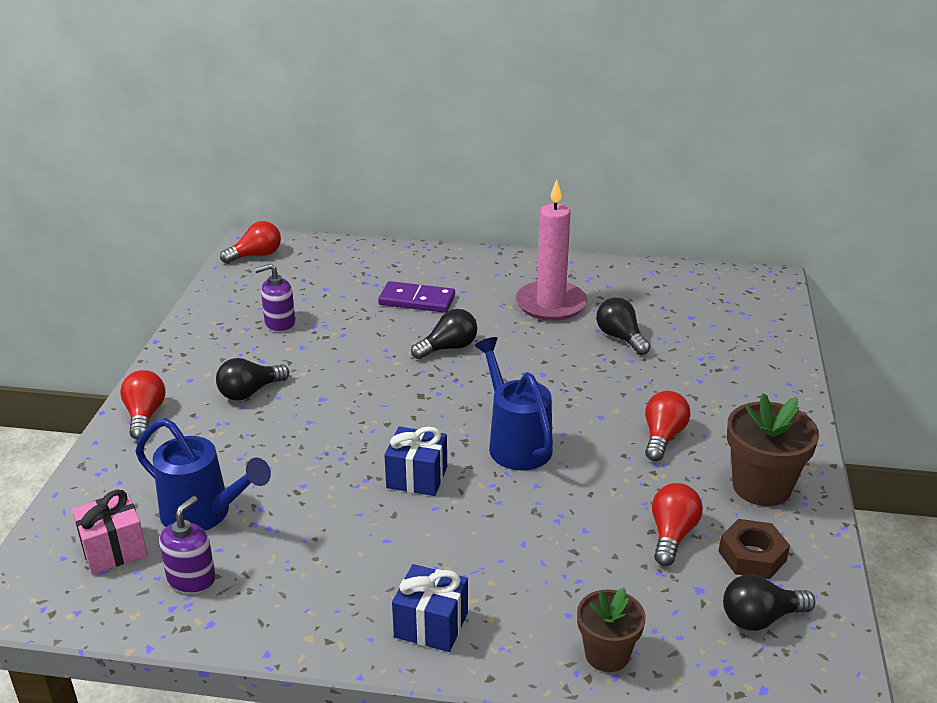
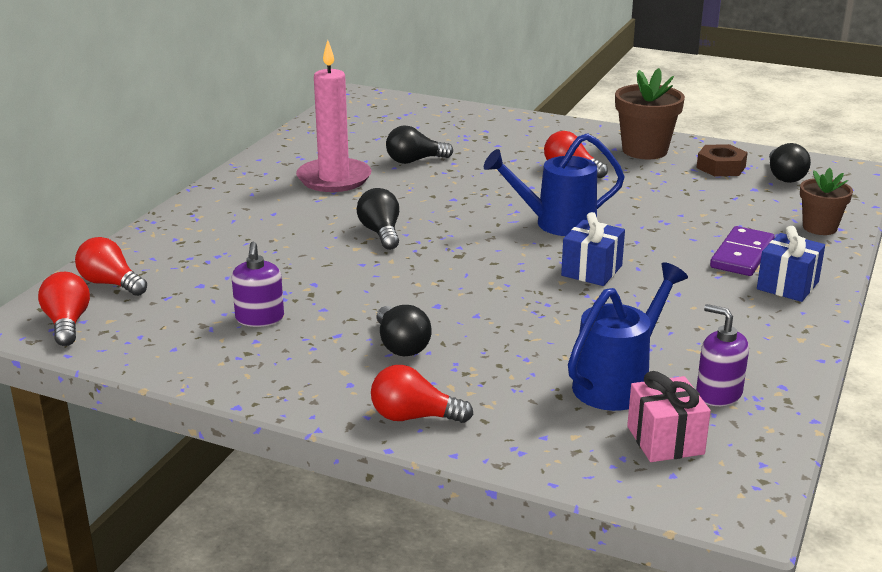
camera: 75 degrees left, 5 degrees down
(417, 300) = (273, 238): purple domino -> purple domino (742, 255)
(672, 535) = (693, 187): red light bulb -> red light bulb (111, 284)

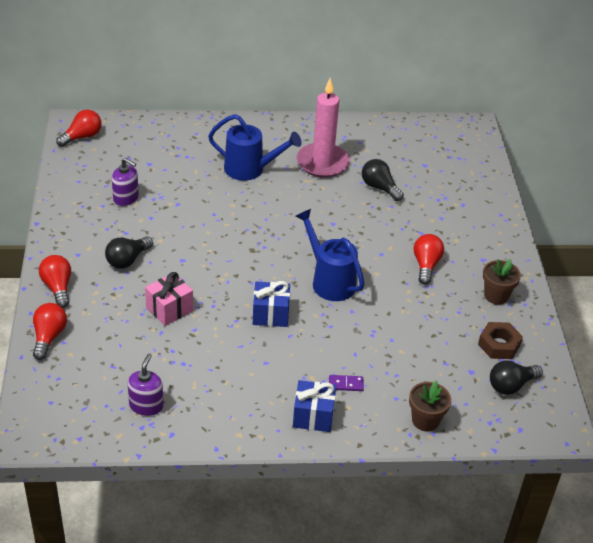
camera: 60 degrees right, 15 degrees up
(111, 284) = (130, 133): red light bulb -> red light bulb (49, 337)
(259, 318) = (126, 198): purple soap dispenser -> purple soap dispenser turned 120 degrees counterclockwise
(381, 233) = (259, 208): black light bulb -> none
(618, 383) = (135, 359): blue watering can -> blue watering can (250, 169)
(644, 150) = (496, 295): brown flower pot -> brown flower pot, size x0.65
(665, 440) = (83, 392): pink gift -> pink gift (169, 309)
(742, 255) = (346, 384): purple domino -> purple domino, size x0.52

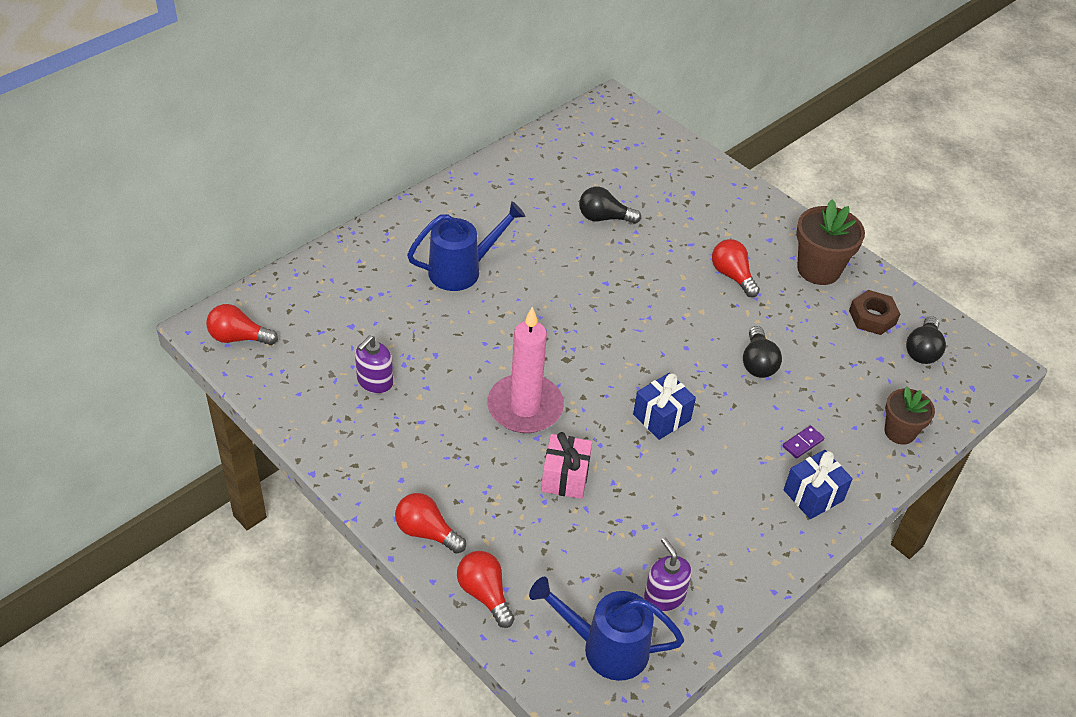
camera: 40 degrees left, 5 degrees up
(82, 137) = (238, 337): red light bulb -> red light bulb turned 90 degrees counterclockwise
(126, 198) = (375, 381): purple soap dispenser -> purple soap dispenser turned 135 degrees clockwise
(127, 260) = (460, 451): black light bulb -> black light bulb (757, 363)
(322, 163) = (522, 221): pink candle -> pink candle (525, 407)
(329, 281) = (671, 346): blue watering can -> blue watering can (605, 648)
(496, 295) = (818, 269): brown flower pot -> brown flower pot, size x1.55

